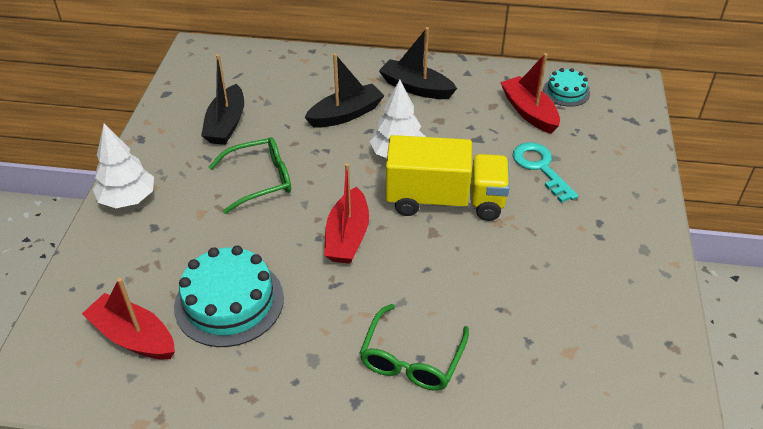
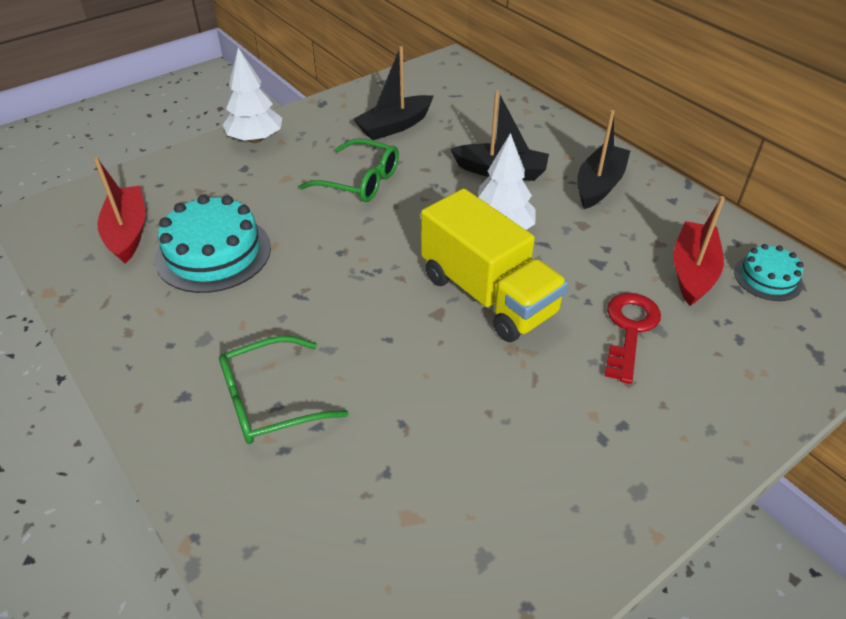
camera: 45 degrees right, 0 degrees up
(347, 236) = (363, 266): red boat -> none
(416, 88) = (599, 185): black boat -> black boat turned 45 degrees clockwise
(540, 168) = (629, 330): turquoise key -> red key

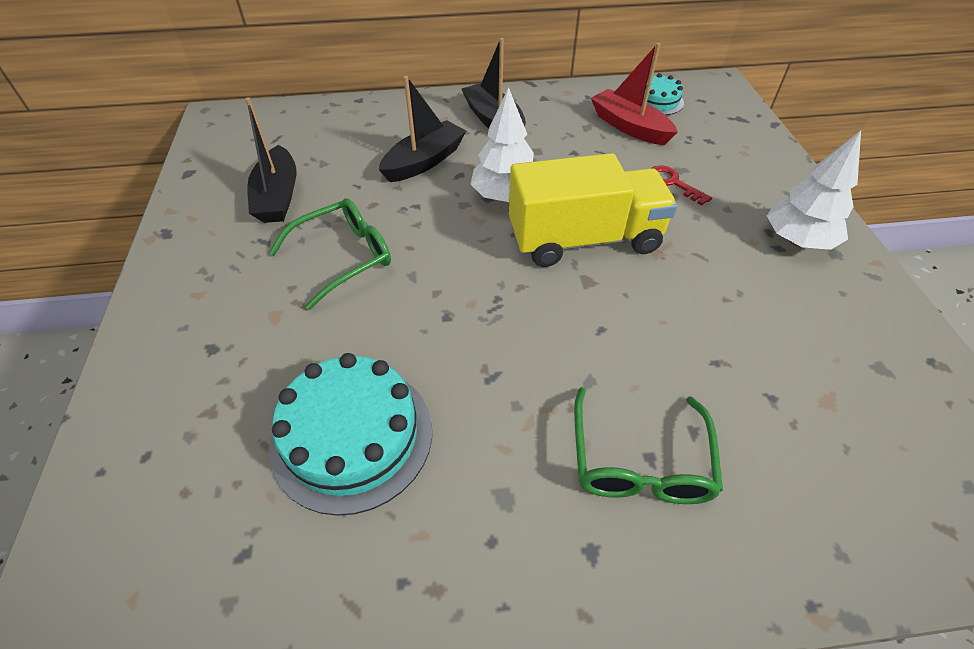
camera: 60 degrees left, 5 degrees up
(128, 232) = (218, 530): red boat -> none
(256, 139) = (164, 316): white tree -> white tree (797, 240)
(629, 330) = (673, 183): red key -> red key, size x0.67

